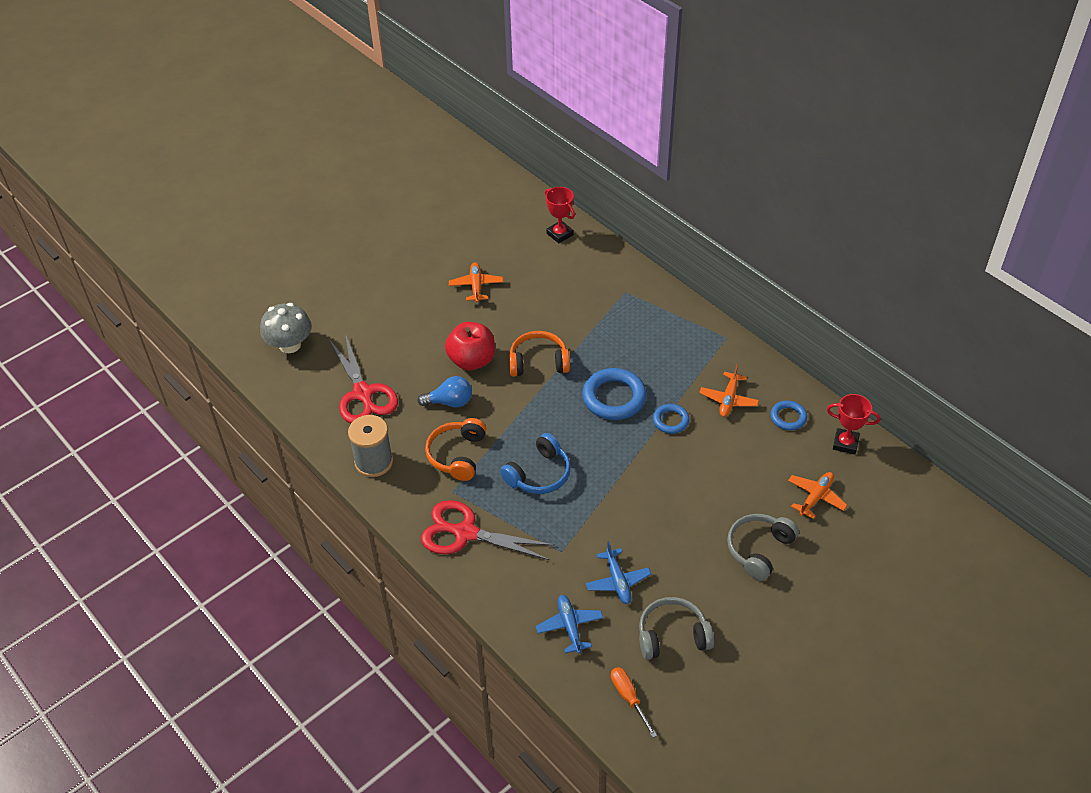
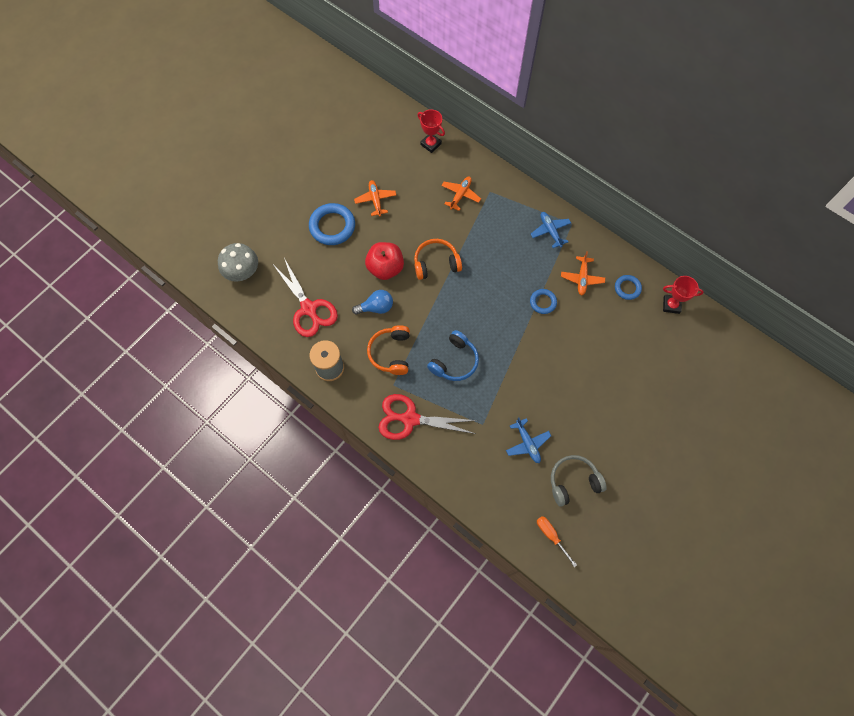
camera: 10 degrees left, 20 degrees up
(569, 626) = (500, 485): blue plane -> blue plane (550, 231)
(614, 397) = (498, 287): blue ring -> blue ring (332, 226)
(759, 549) = (623, 403): grey headphones -> none
(815, 497) = (656, 353): orange plane -> orange plane (460, 195)

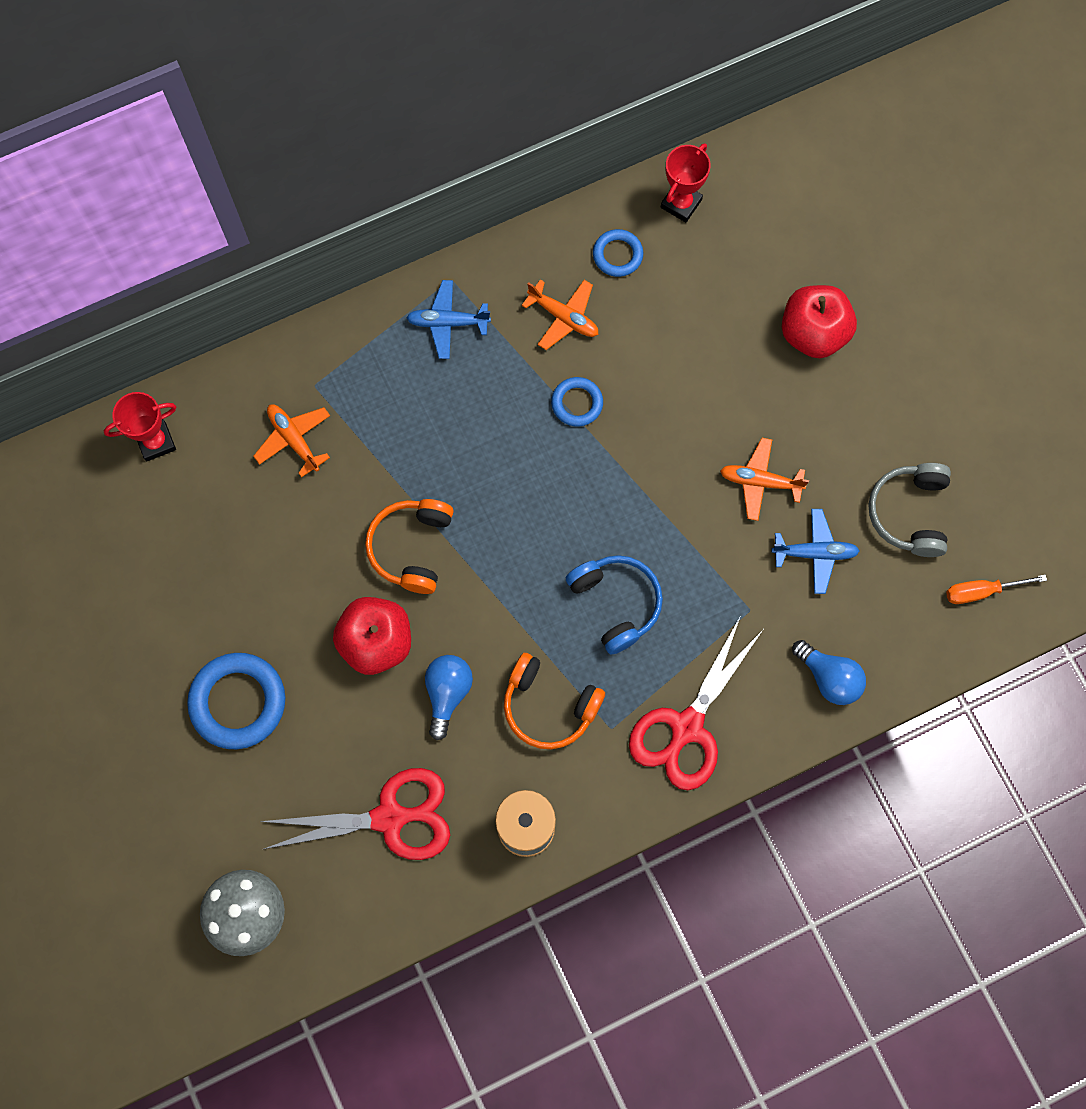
camera: 65 degrees left, 5 degrees up
(375, 200) = (223, 597): orange plane -> orange plane (760, 482)
(467, 476) = (829, 678): none -> blue light bulb
(641, 395) = (813, 333): none -> red apple

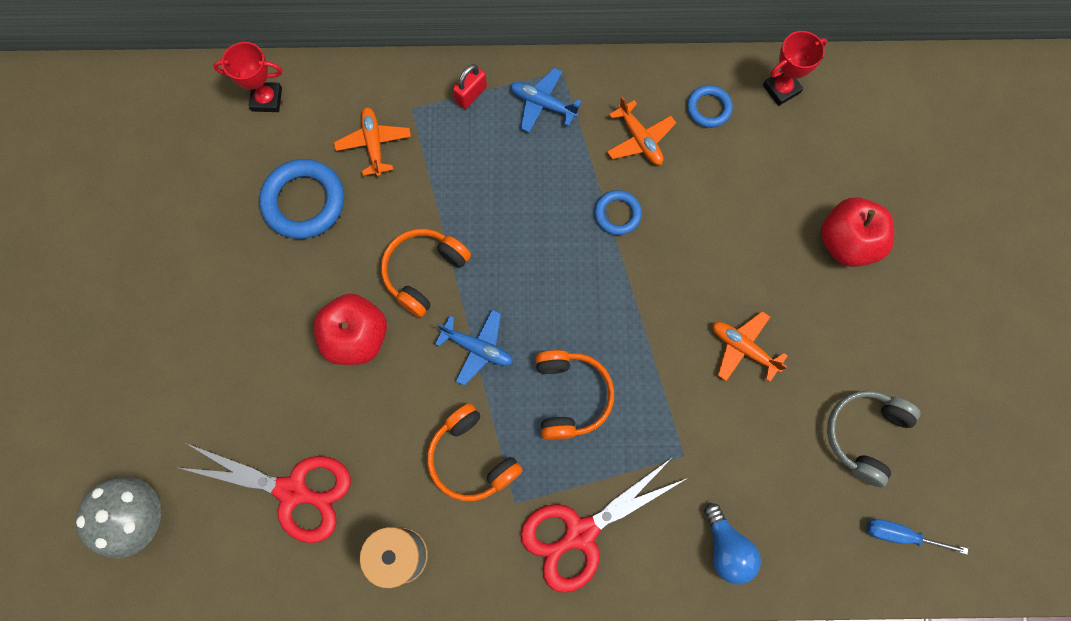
camera: 25 degrees right, 0 degrees up
(238, 702) = (221, 335): blue ring -> blue ring (304, 202)
(368, 344) = (471, 94): none -> red padlock
(447, 693) = (393, 407): blue light bulb -> none
(616, 603) = (570, 396): blue headphones -> orange headphones
(815, 553) = (763, 432): blue plane -> blue plane (477, 348)
(981, 591) = (900, 535): orange screwdriver -> blue screwdriver

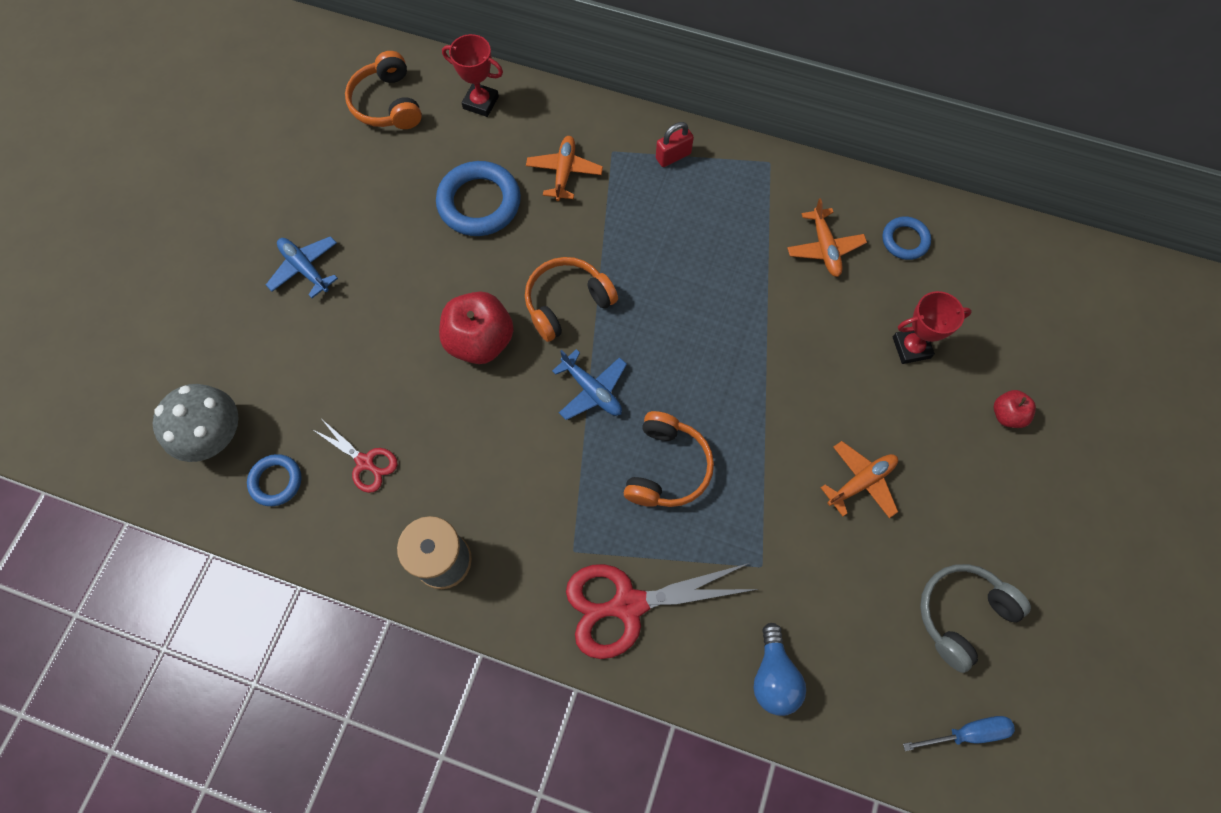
camera: 20 degrees right, 5 degrees down
(293, 491) = (365, 462): red scissors -> red scissors, size x0.55
(471, 458) = (547, 492): orange headphones -> orange headphones (387, 104)
(543, 104) = (740, 186): blue plane -> blue plane (305, 268)
(617, 214) = (777, 310): blue ring -> blue ring (276, 481)
(743, 348) = (861, 482): orange plane -> orange plane turned 90 degrees clockwise
(781, 89) = (987, 245): red trophy -> red trophy (911, 347)
(847, 242) = (1007, 415): red apple -> red apple, size x0.52
(900, 535) = (967, 732): blue screwdriver -> blue screwdriver turned 135 degrees clockwise

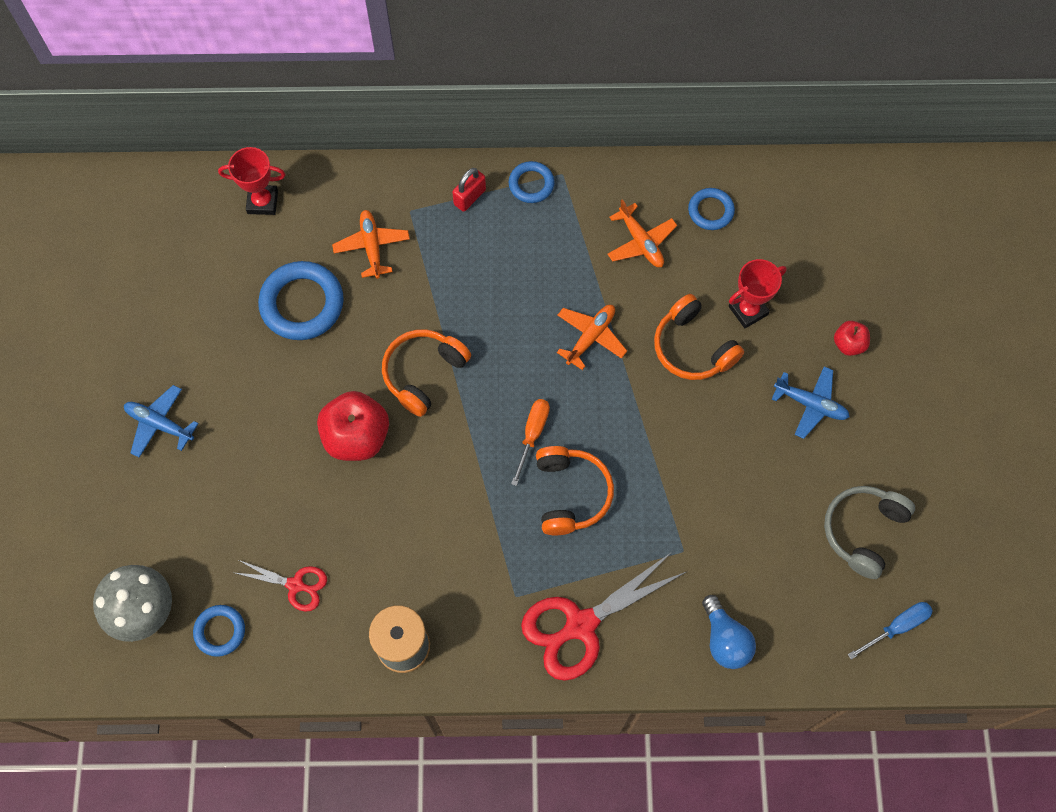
camera: 20 degrees left, 0 degrees up
(387, 104) = (170, 232): orange headphones -> orange headphones (692, 347)
(592, 390) = (477, 447): blue plane -> blue plane (810, 404)
(650, 396) = (532, 434): none -> orange screwdriver
(736, 162) = (531, 184): none -> blue ring
(861, 482) = (743, 447): orange plane -> orange plane (590, 337)

